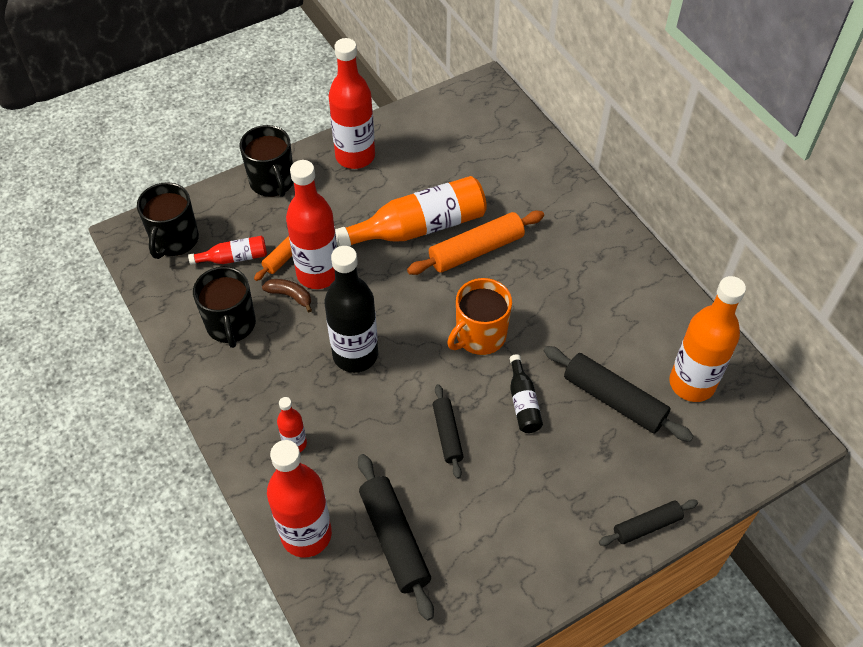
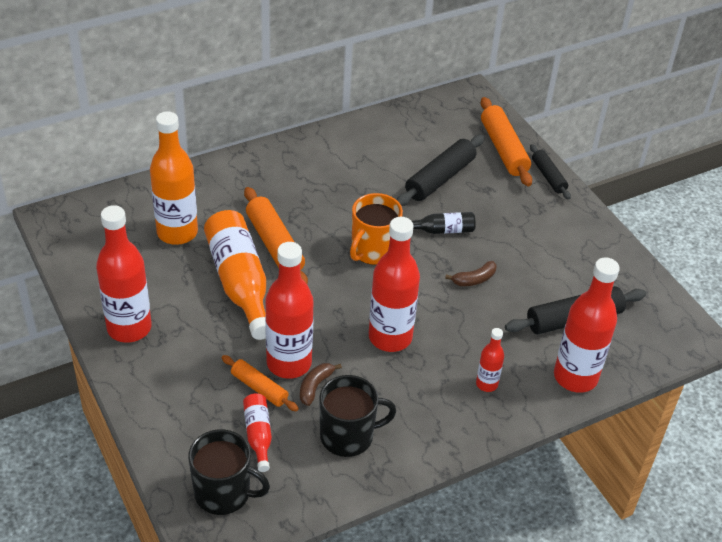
camera: 90 degrees left, 10 degrees down
(272, 182) = (152, 401): black mug -> none
(355, 355) = (390, 337): black bottle -> red bottle
(447, 434) = (474, 279): black rolling pin -> brown banana
(480, 336) = (373, 250): orange mug -> orange mug turned 75 degrees clockwise
(689, 473) = (503, 149): none -> orange rolling pin
(692, 383) = (425, 135): orange bottle -> orange bottle (177, 232)

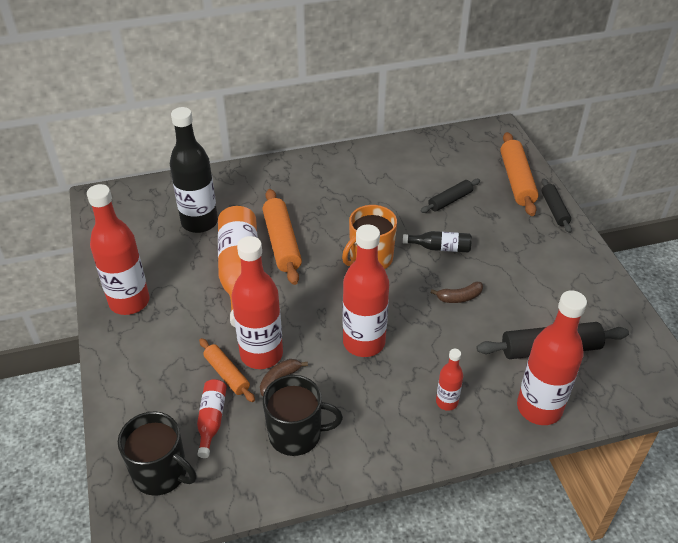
camera: 15 degrees right, 0 degrees up
(177, 232) = (199, 222): orange bottle -> black bottle
(440, 178) = (450, 200): black rolling pin -> black rolling pin, size x0.61

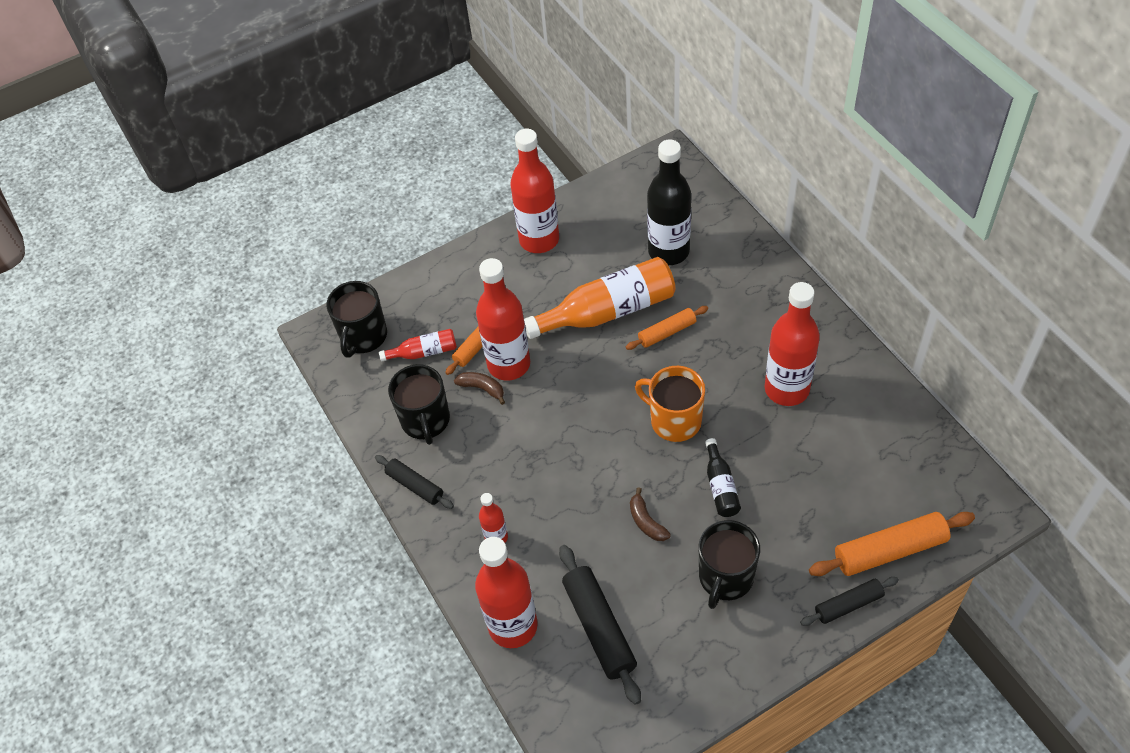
camera: 80 degrees right, 10 degrees up
(282, 243) = (667, 332): orange rolling pin -> orange rolling pin, size x0.61
(364, 342) = (551, 445): red bottle -> red bottle (786, 389)
(450, 200) = (812, 479): black rolling pin -> black rolling pin (415, 485)
(520, 264) = (725, 577): none -> black mug

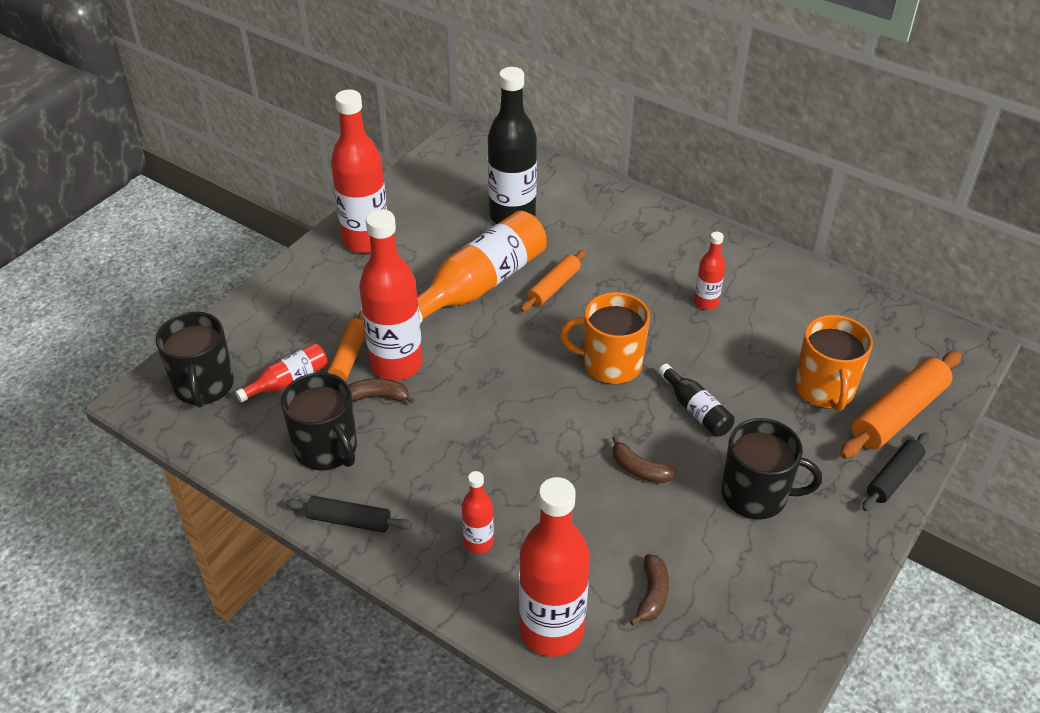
camera: 30 degrees left, 10 degrees down
(599, 627) = (652, 595): black rolling pin -> brown banana
(725, 577) = (756, 495): black mug -> black mug turned 75 degrees counterclockwise
(786, 389) = (706, 303): red bottle -> red bottle, size x0.49
(839, 505) = (824, 389): none -> orange mug

